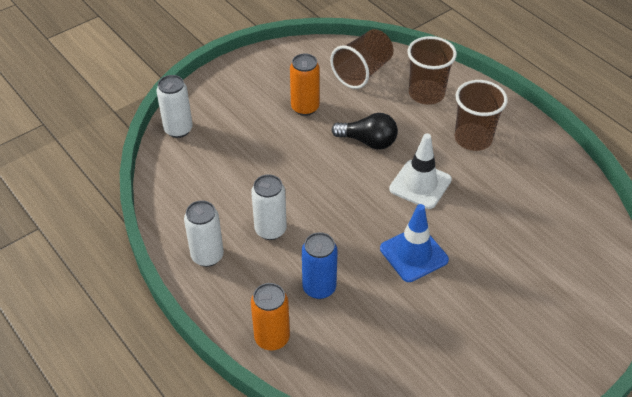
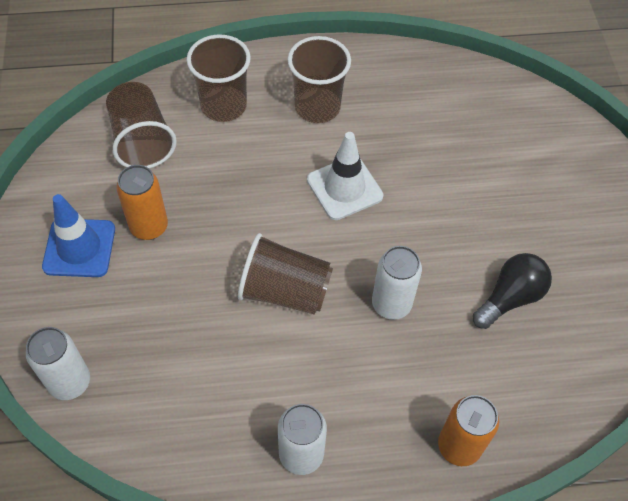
camera: 60 degrees left, 10 degrees up
(270, 230) = (308, 365): white can -> white can (391, 304)
(314, 193) = (285, 291): none -> brown cup
(319, 288) = (420, 361): blue can -> none
(368, 141) = (250, 197): black light bulb -> black light bulb (510, 298)
(413, 254) = (431, 249): blue traffic cone -> blue traffic cone (79, 248)

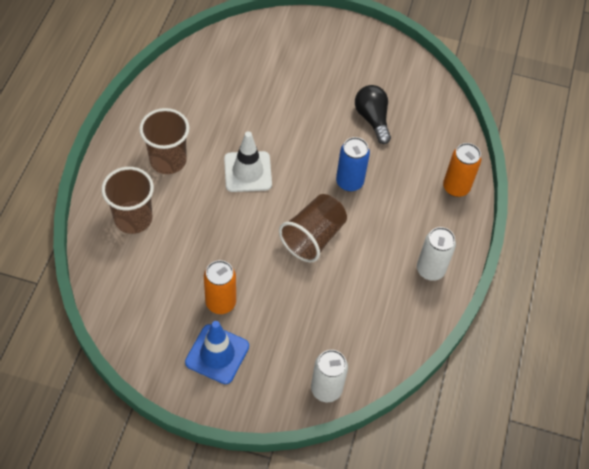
camera: 70 degrees left, 0 degrees up
(142, 141) = (137, 284): brown cup -> none
(391, 304) = (349, 182): white can -> blue can

